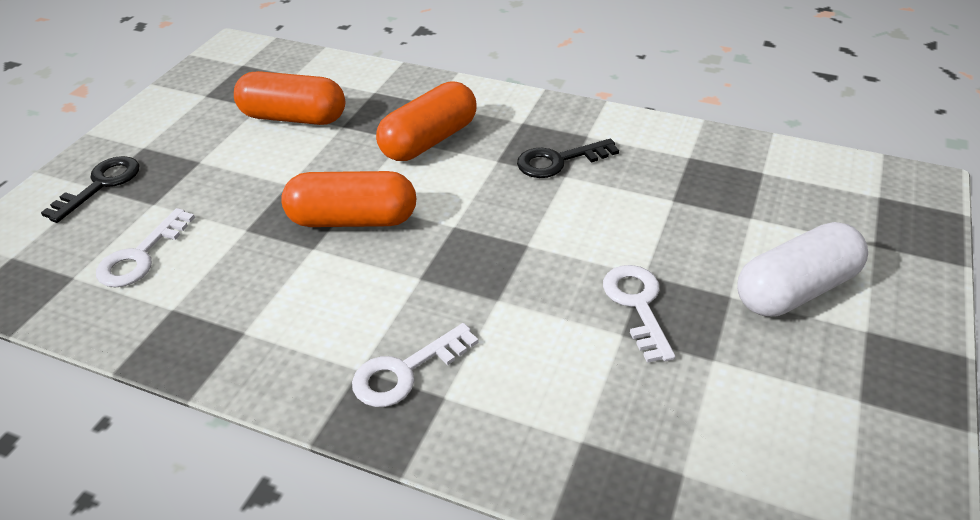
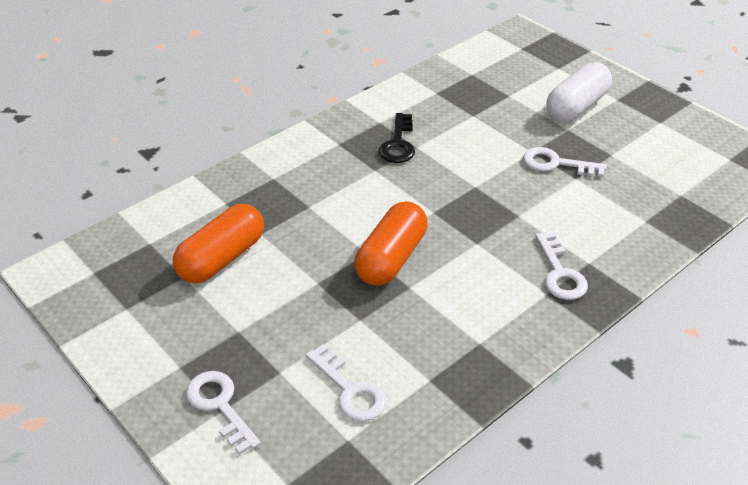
camera: 65 degrees left, 0 degrees up
(101, 185) = (219, 406): black key -> white key
(429, 140) = (323, 193): orange capsule -> none
(795, 290) = (576, 107): white capsule -> white capsule turned 45 degrees clockwise

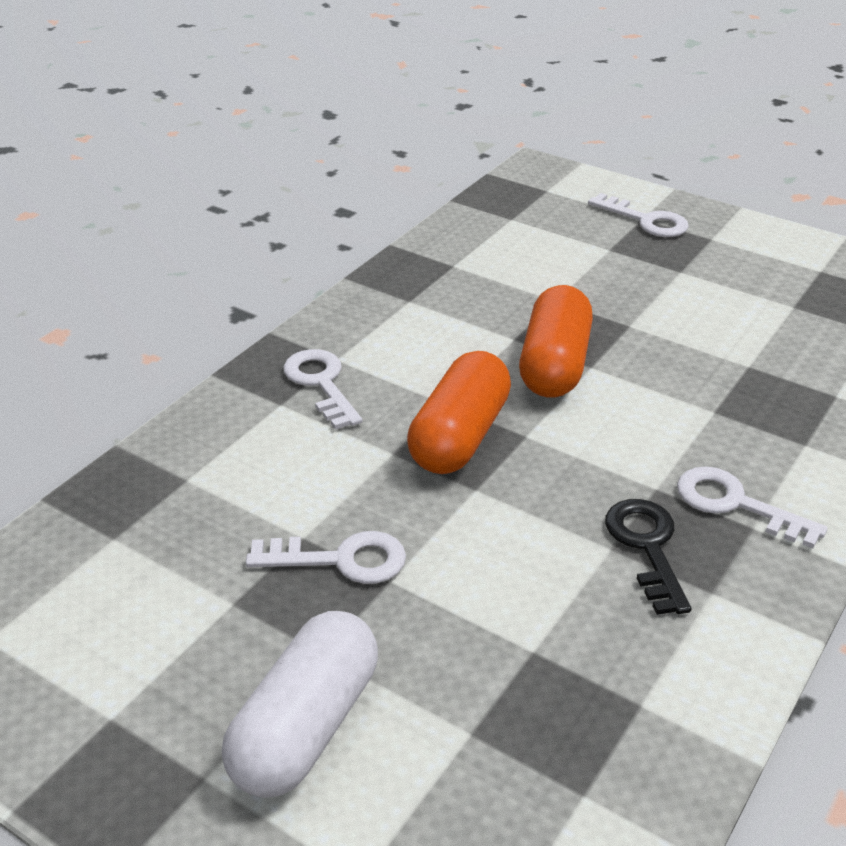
camera: 165 degrees right, 5 degrees down
(222, 258) = (768, 330): orange capsule -> orange capsule (459, 436)
(350, 390) = (530, 247): white key -> white key (735, 504)

